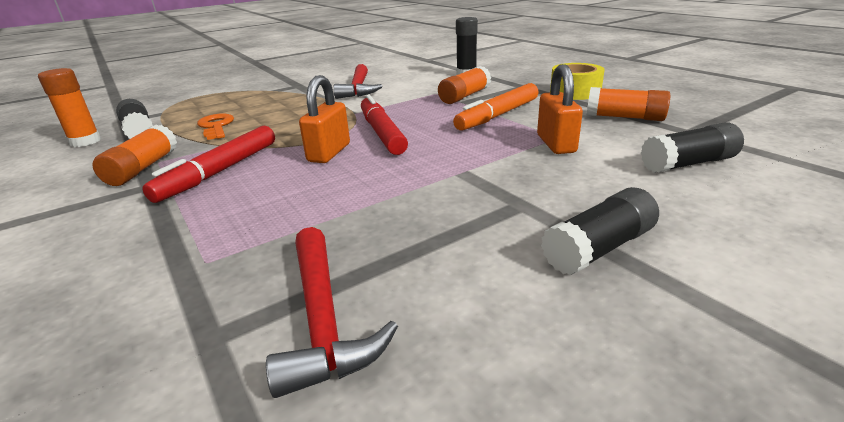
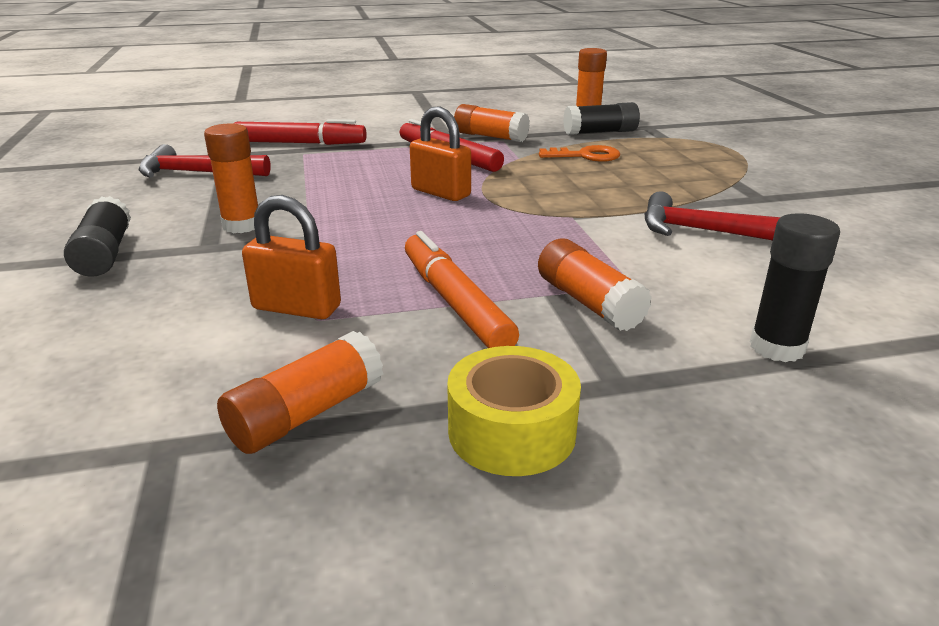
camera: 110 degrees right, 0 degrees up
(382, 133) = (471, 220): red marker -> red marker (300, 143)
(466, 207) = (242, 225): none -> orange glue stick
(688, 163) = (108, 372): black glue stick -> none

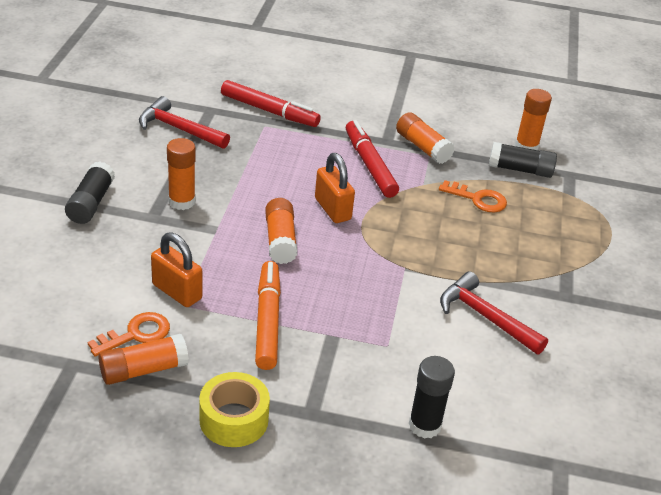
camera: 20 degrees right, 10 degrees up
(262, 372) = (136, 334): none -> orange key
(589, 303) = (346, 350): orange glue stick -> orange glue stick (280, 240)

